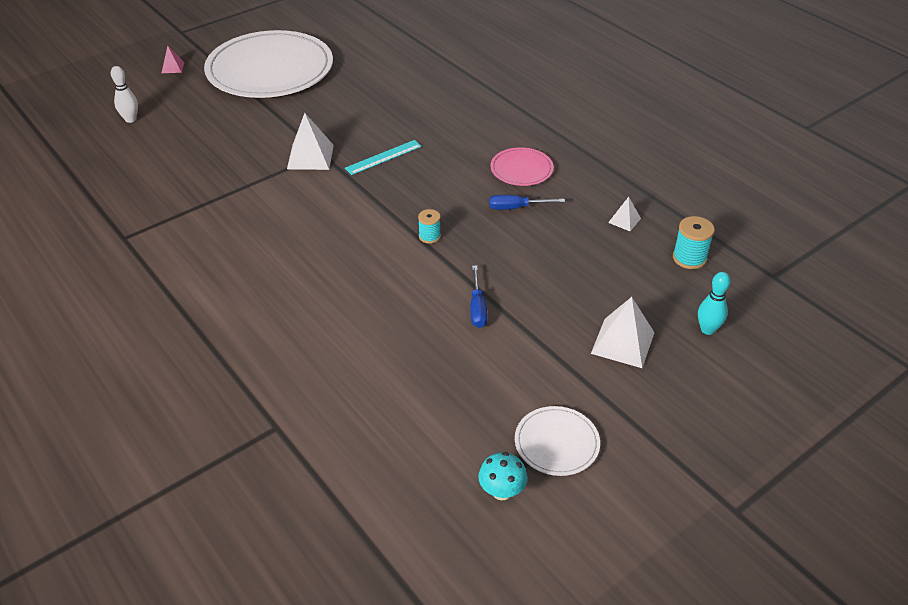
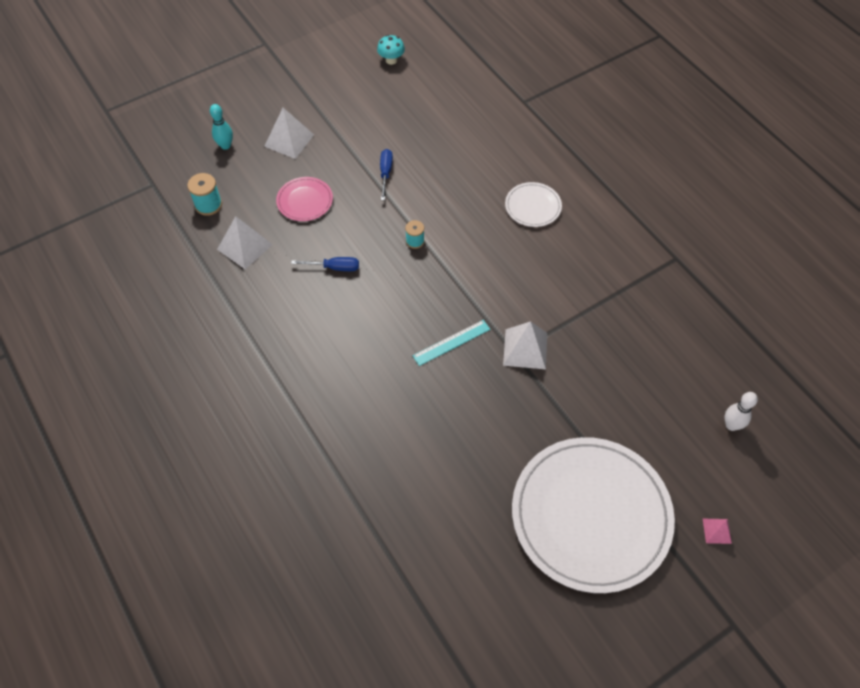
camera: 175 degrees left, 15 degrees up
(521, 169) = (318, 315): pink plate -> pink plate (305, 201)
(556, 443) = (353, 82): white plate -> white plate (533, 206)
(624, 220) = (245, 247): white pyramid -> white pyramid, size x1.85

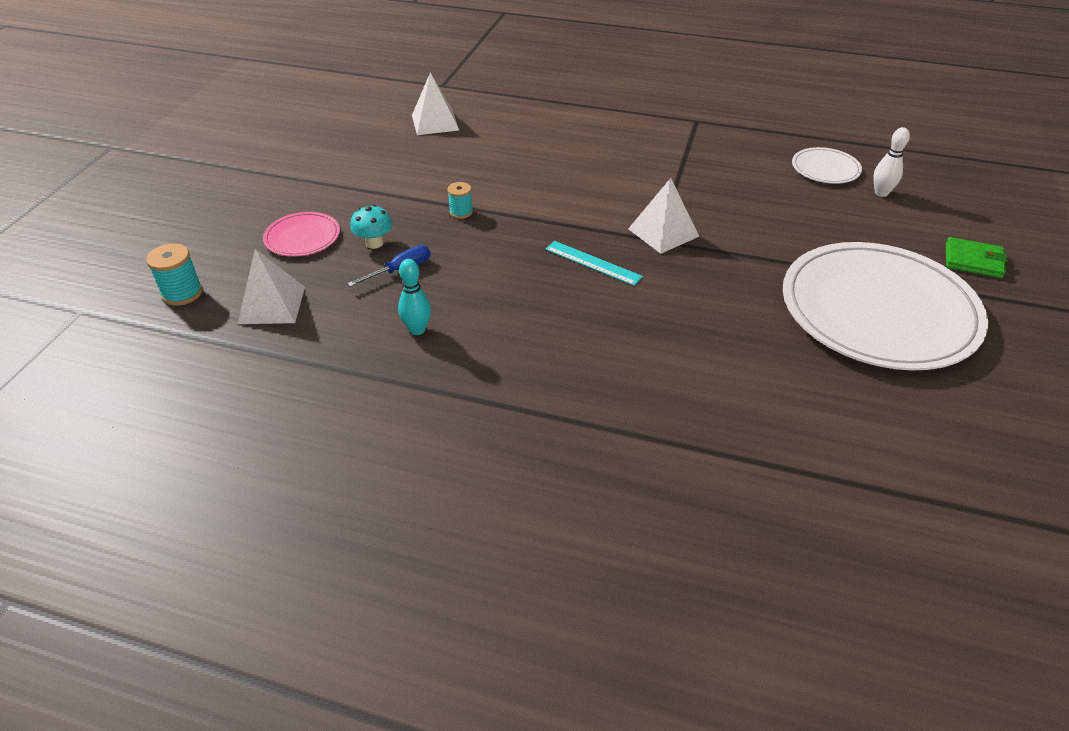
camera: 40 degrees left, 15 degrees down
(225, 145) = (150, 238): turquoise bowling pin -> turquoise bowling pin (417, 329)
(289, 140) = (227, 202): white pyramid -> white pyramid (435, 122)
(385, 173) = (368, 180): blue screwdriver -> none
(391, 60) = (276, 107): turquoise mushroom -> turquoise mushroom (374, 243)
(451, 342) = (593, 263): turquoise ruler -> turquoise ruler turned 75 degrees counterclockwise
(533, 206) = (539, 142): white plate -> white plate (825, 168)
(717, 531) = (973, 261): pink pyramid -> green wallet

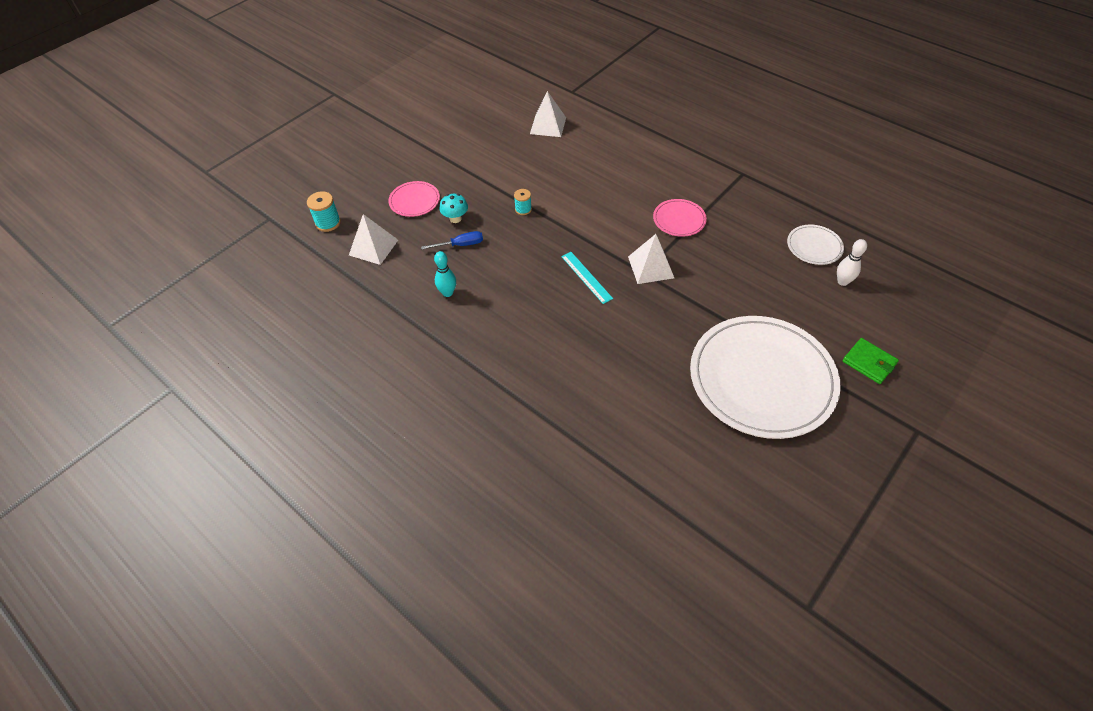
camera: 25 degrees right, 10 degrees up
(660, 178) = (679, 219): none -> pink plate

